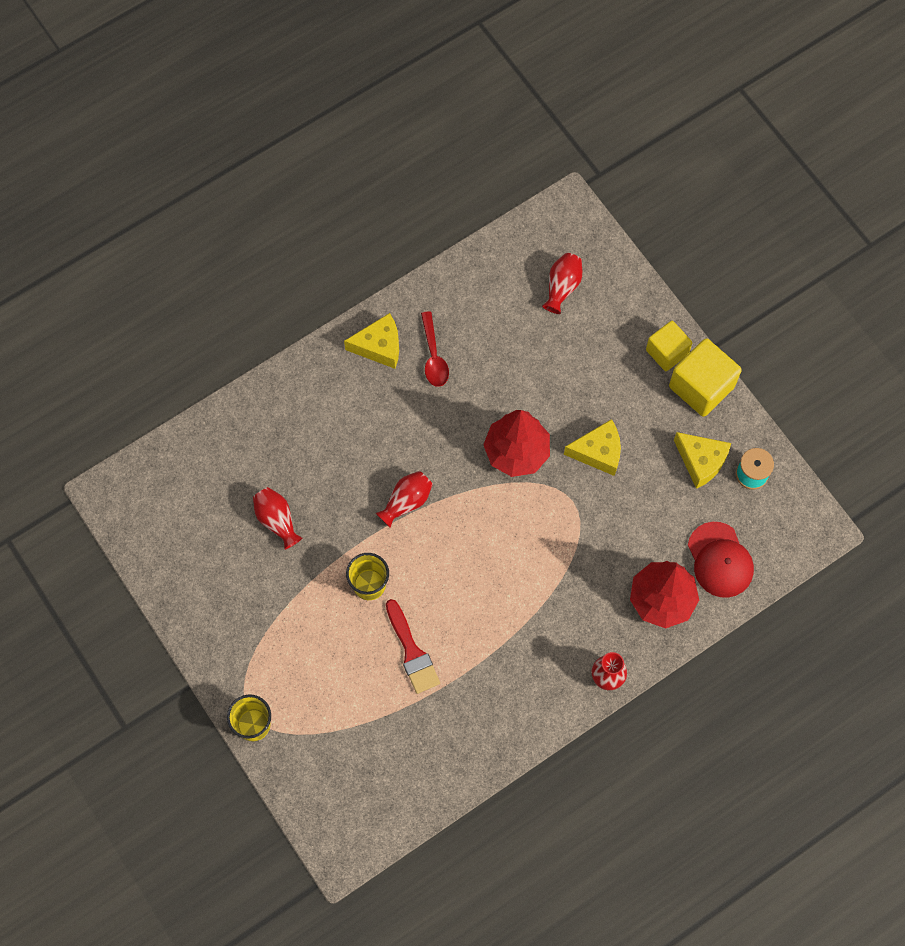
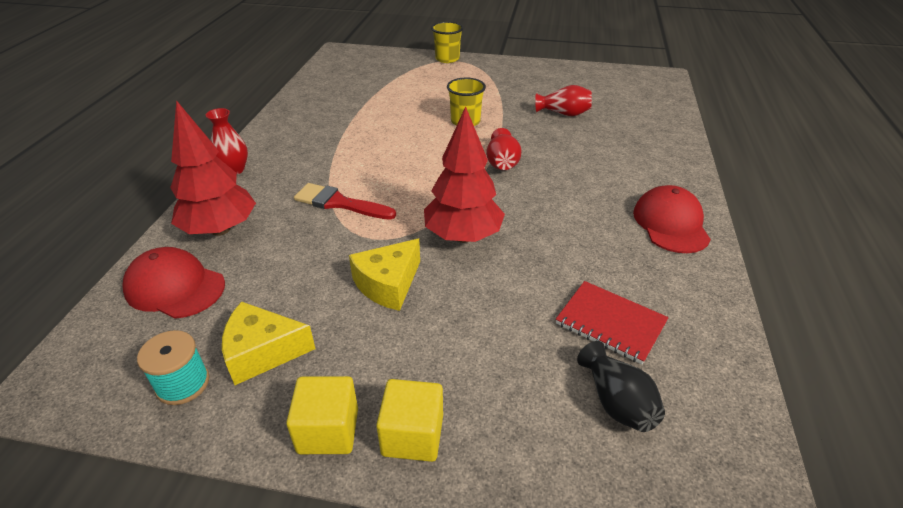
camera: 135 degrees right, 30 degrees down
(379, 346) = (670, 223): yellow cheese -> red cap
(412, 652) = (396, 114): red brush -> red brush (339, 203)
(433, 356) = (624, 247): red spoon -> none
(511, 322) = (610, 323): none -> red notebook
(562, 287) = (616, 402): red vase -> black vase
(701, 387) = (328, 430): yellow cube -> yellow cube, size x0.66

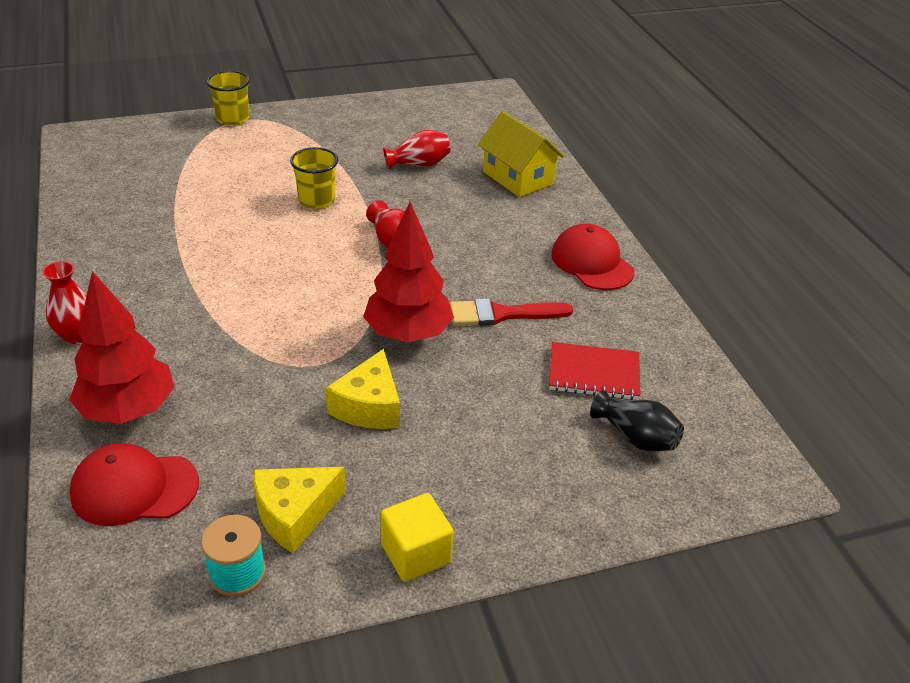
camera: 30 degrees left, 0 degrees up
(339, 203) = (246, 338): red brush -> red brush (502, 314)
(412, 435) = (492, 527): yellow cube -> none
(642, 140) = (517, 178): none -> yellow house

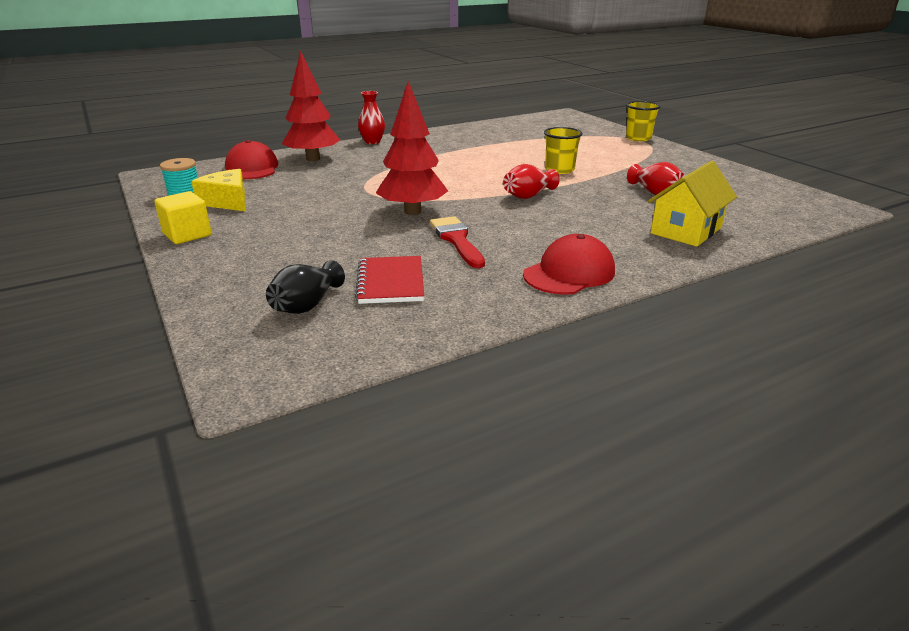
camera: 80 degrees right, 10 degrees down
(369, 406) = (328, 209): yellow cheese -> none

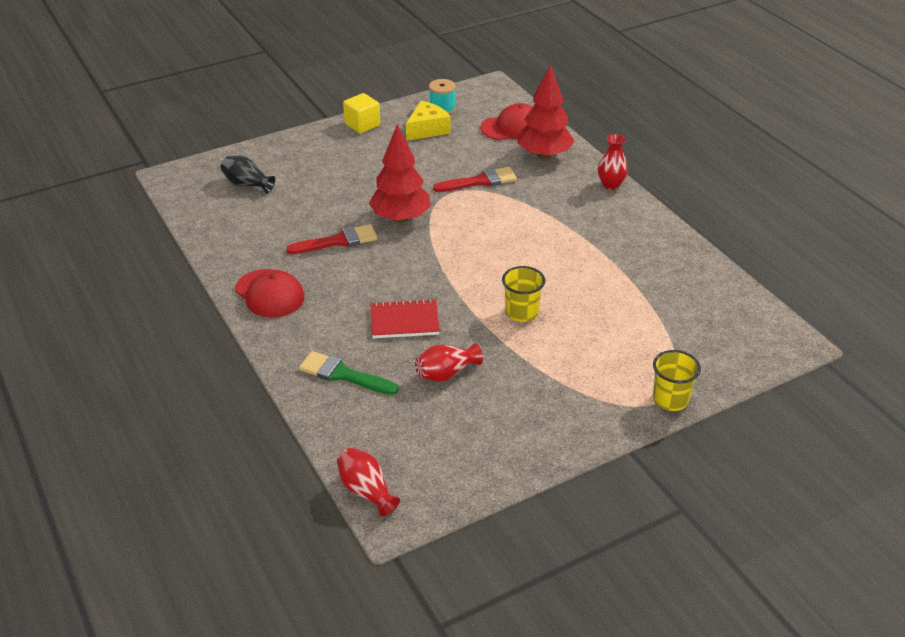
camera: 90 degrees right, 10 degrees up
(350, 180) = (480, 181): none -> red brush
(390, 282) = (271, 213): red notebook -> red notebook (404, 321)
(528, 196) = (438, 284): red vase -> red vase (366, 491)
(686, 230) = (343, 374): yellow house -> green brush

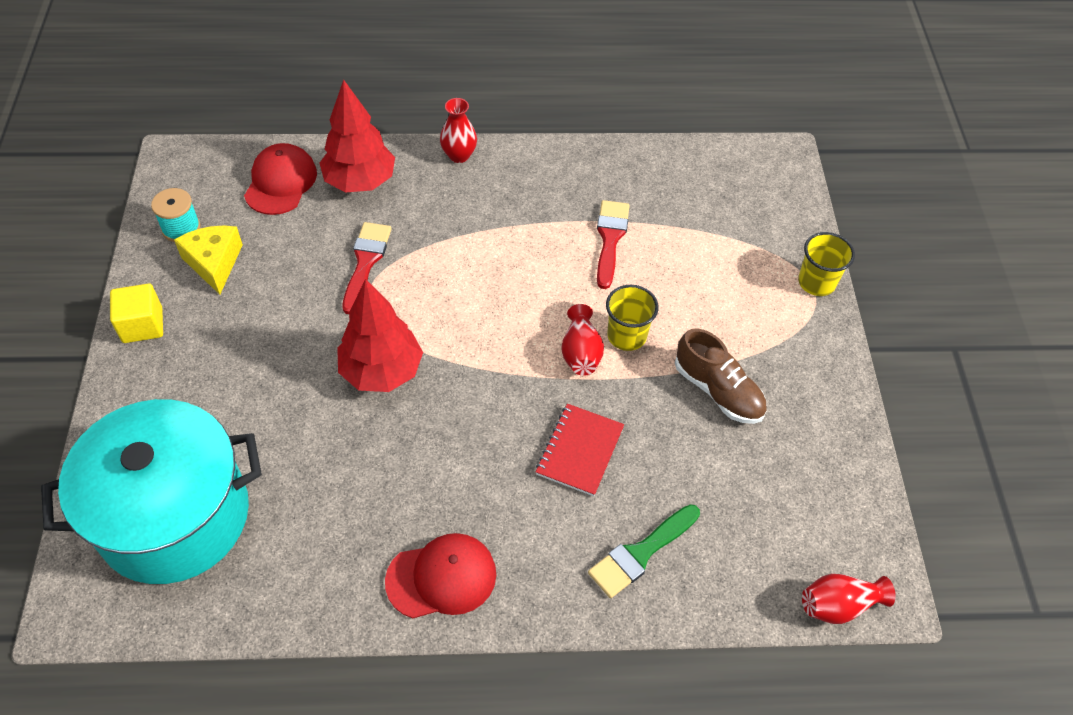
camera: 65 degrees left, 15 degrees up
(247, 184) = (174, 516): black vase -> turquoise pot
(338, 241) = (383, 457): red brush -> red brush (610, 239)
(446, 373) = (689, 449): red vase -> red vase (580, 352)
(510, 373) = (718, 391): none -> brown shoe

